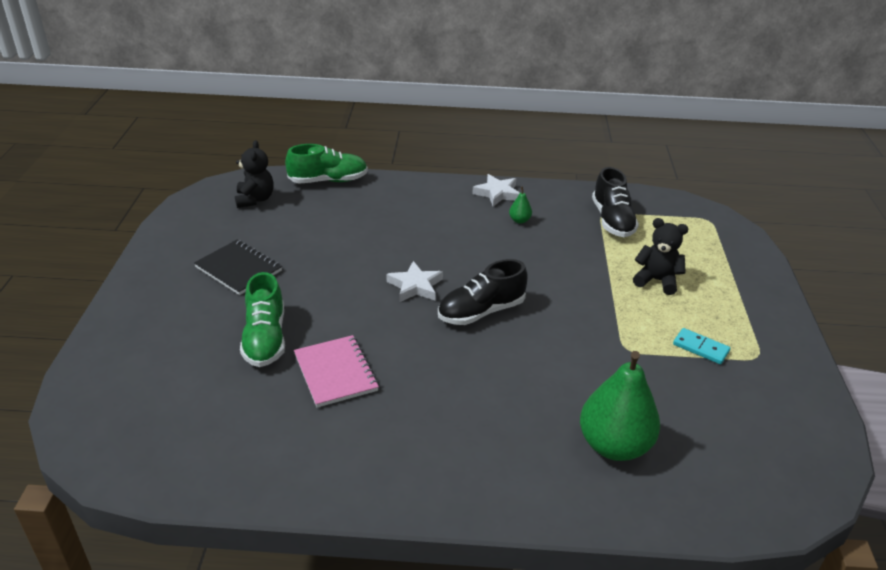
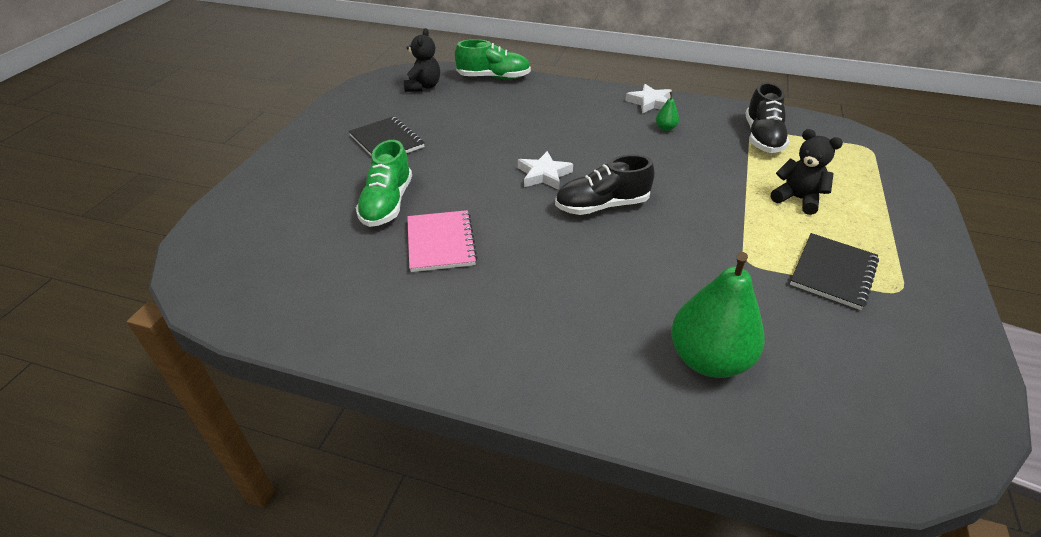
camera: 15 degrees right, 5 degrees up
(700, 348) = (833, 272): turquoise domino -> black notebook

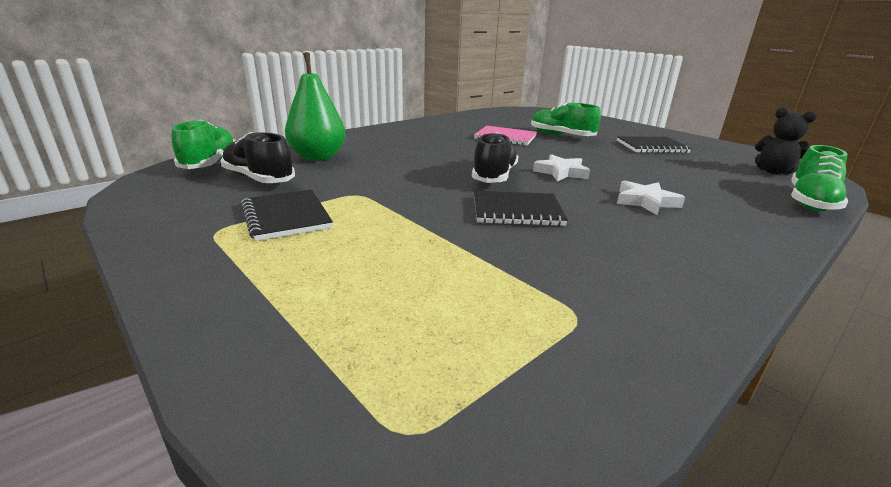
camera: 120 degrees right, 15 degrees down
(650, 102) = (720, 269): white star -> white star (645, 201)
(664, 174) = (517, 211): none -> black notebook
(665, 128) = (625, 249): green pear -> none
(762, 138) = (549, 311): black shoe -> black shoe (259, 179)
(797, 199) = (387, 256): black teddy bear -> none
(858, 449) = (210, 163): none -> green shoe

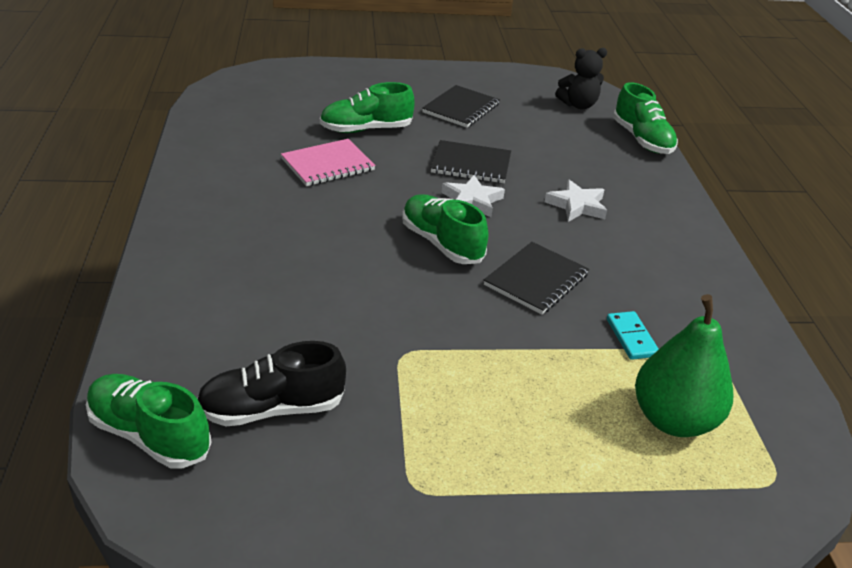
camera: 55 degrees left, 10 degrees up
(286, 217) = (420, 426): black notebook -> black notebook (471, 164)
(318, 157) = (237, 332): green pear -> green pear (673, 420)
(494, 176) = (441, 243): black shoe -> green shoe
(518, 266) = (631, 337): none -> turquoise domino

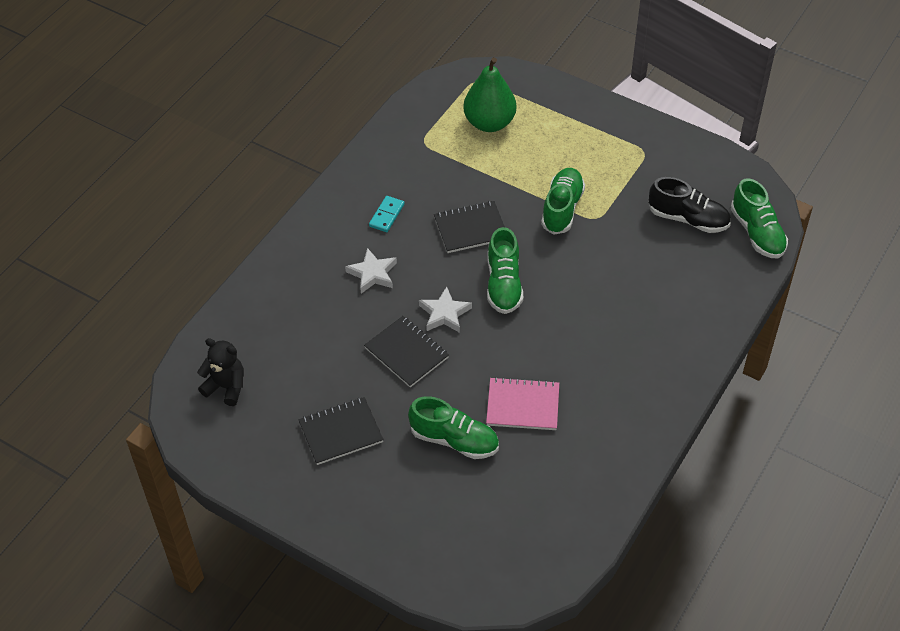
camera: 140 degrees left, 15 degrees up
(631, 337) = (457, 169): turquoise domino -> turquoise domino (387, 215)
(642, 140) = (231, 316): green shoe -> green shoe (562, 208)

